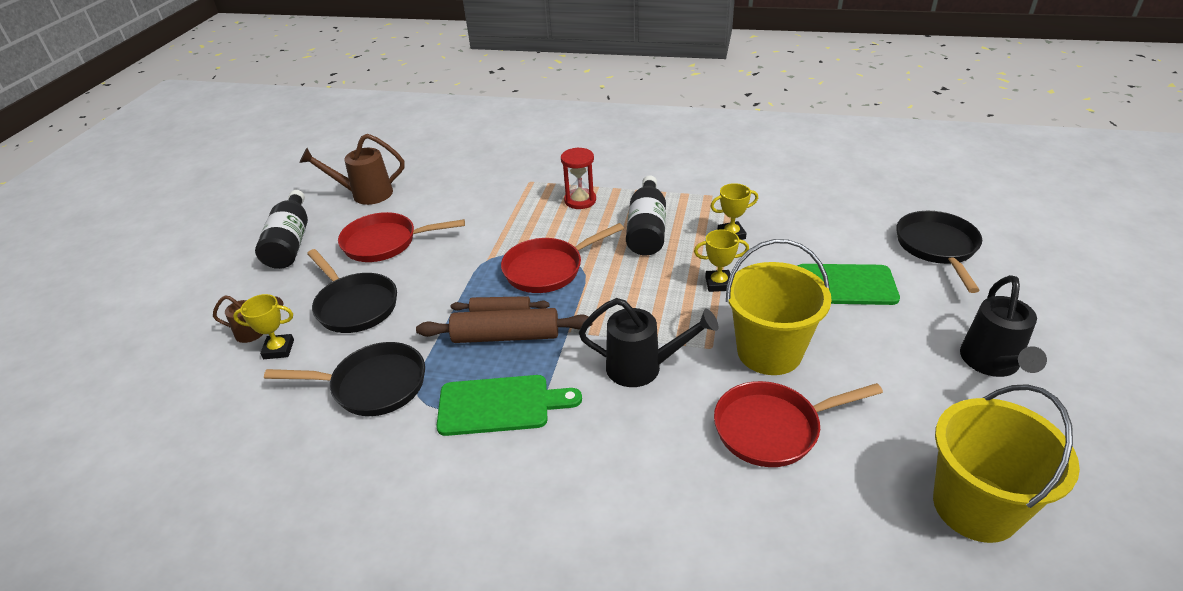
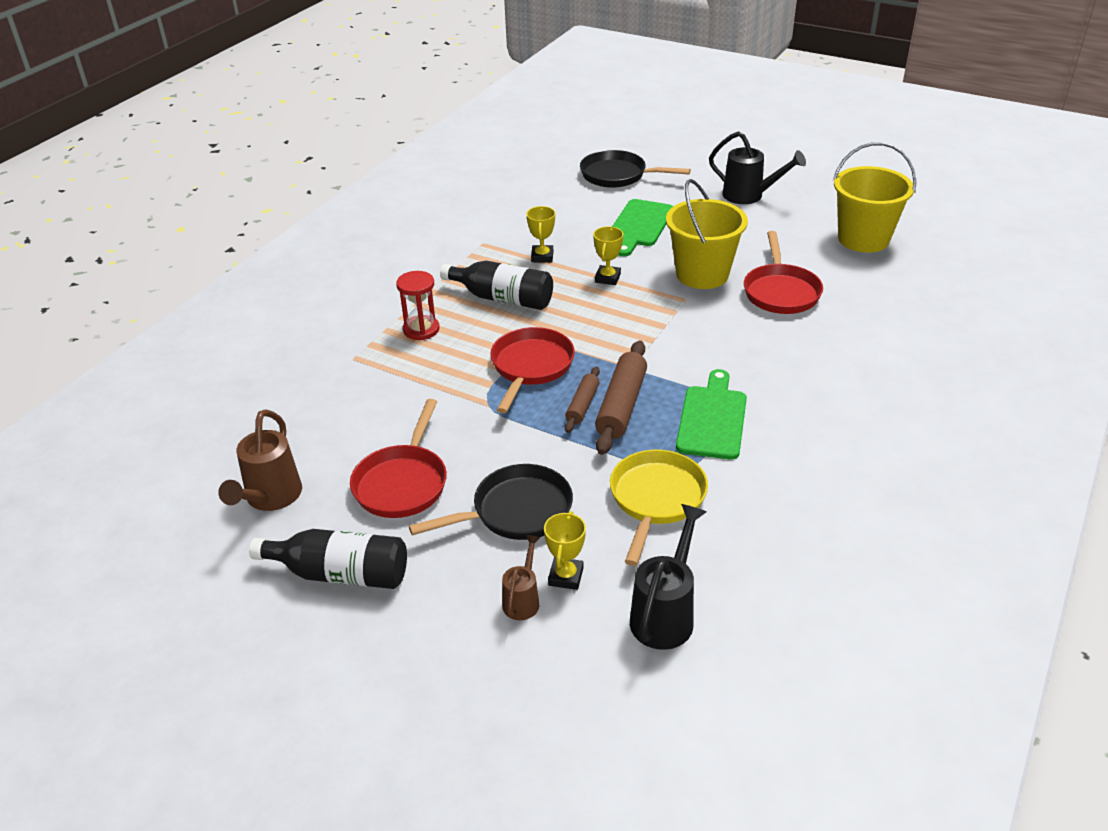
camera: 75 degrees left, 0 degrees up
(373, 385) = (656, 499): black pan -> yellow pan
(548, 269) = (531, 367): red pan -> red pan turned 150 degrees counterclockwise
(642, 368) = (696, 336): black watering can -> black watering can (665, 614)

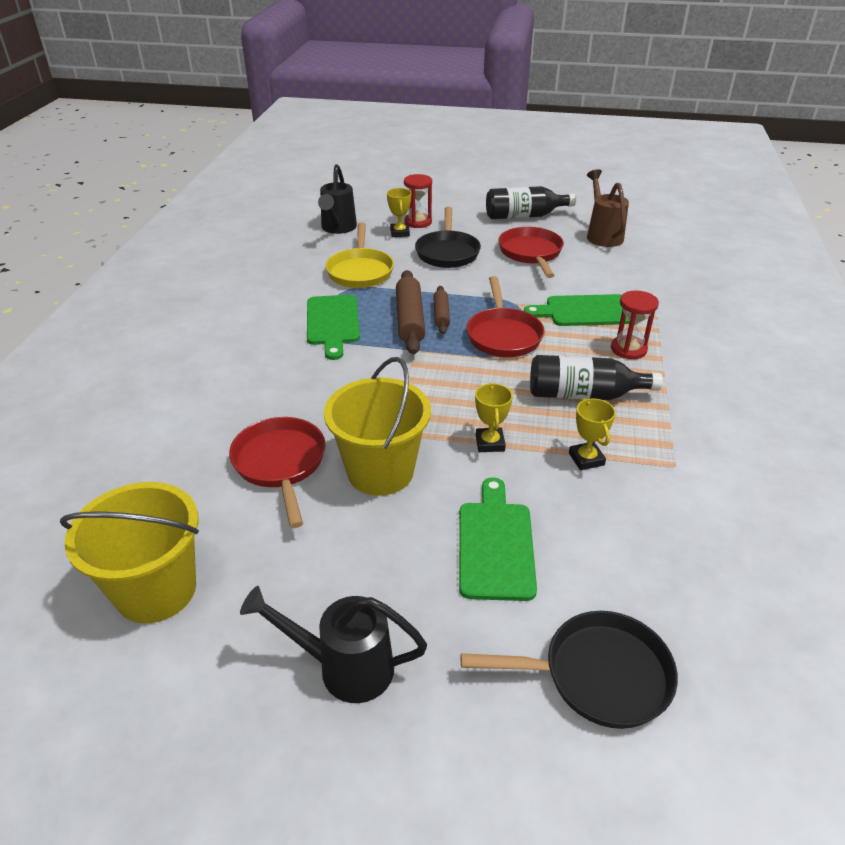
camera: 160 degrees right, 0 degrees up
(420, 378) = (585, 311): none -> green cutting board
(516, 511) = (447, 252): black pan -> black pan turned 45 degrees counterclockwise
(522, 600) = (418, 222): brown watering can -> red hourglass

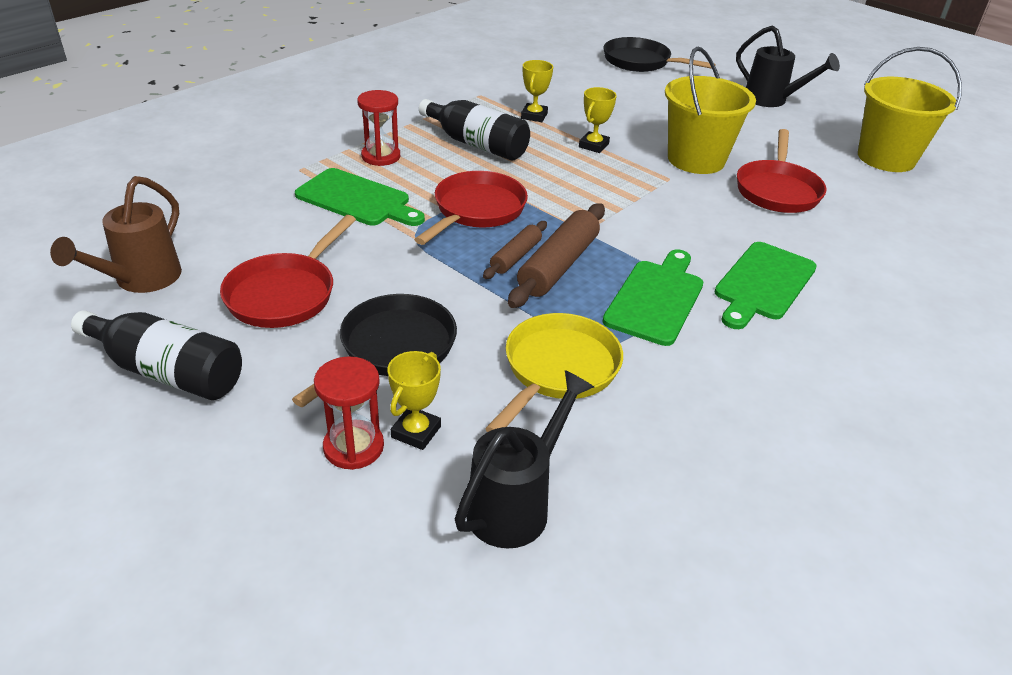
camera: 150 degrees left, 0 degrees up
(495, 545) = (646, 106): green cutting board -> green cutting board (763, 283)

